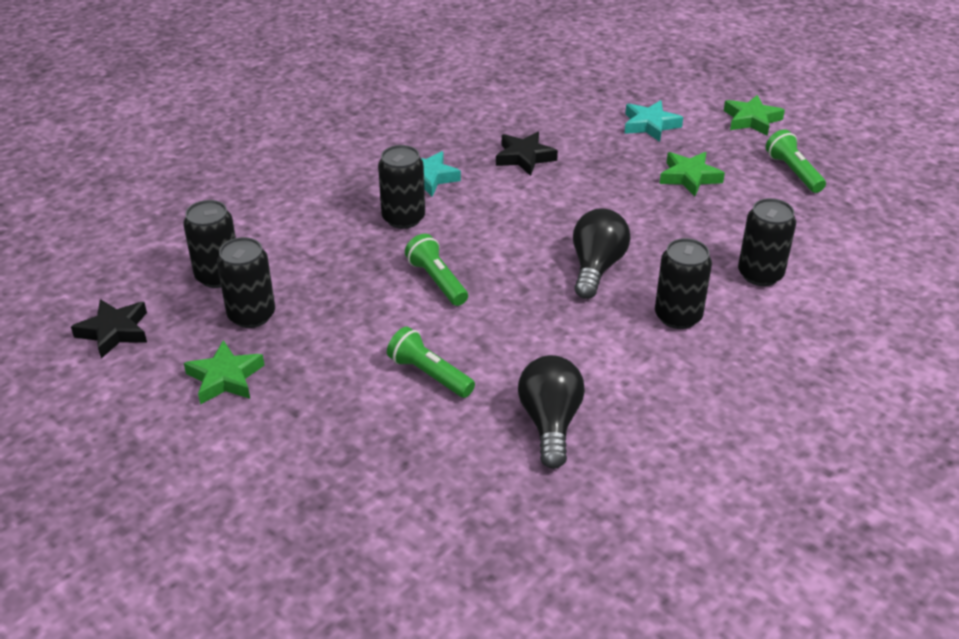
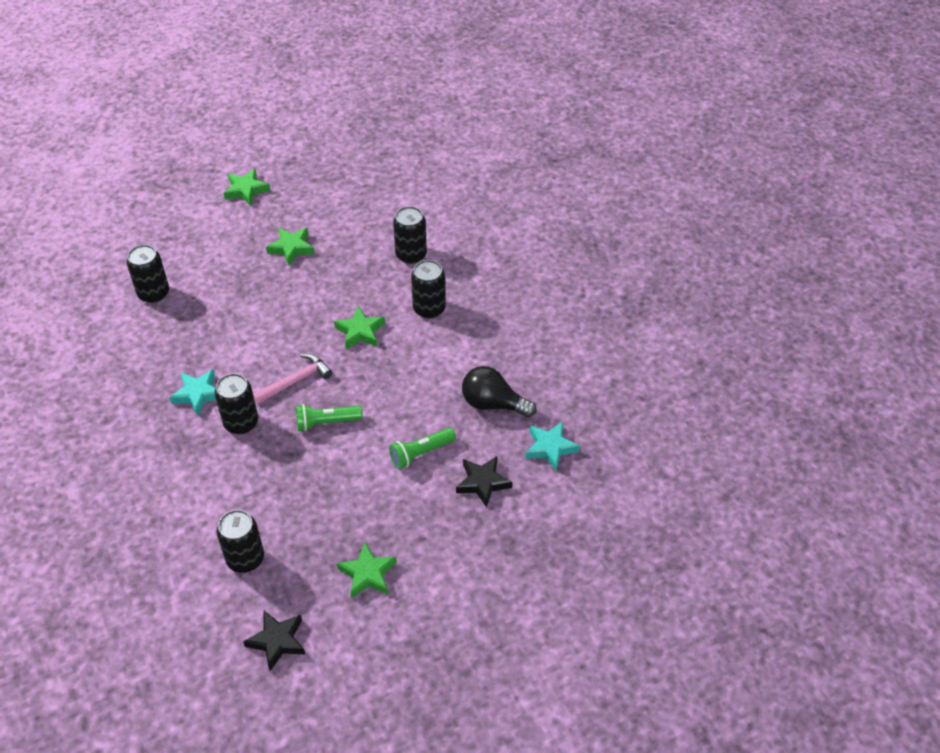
camera: 70 degrees left, 10 degrees up
(251, 315) = (305, 545): black can -> black can (153, 293)
(486, 239) = (295, 381): none -> pink hammer
(524, 157) = (209, 328): black star -> black star (483, 482)
(596, 267) = (360, 331): black light bulb -> green star
(650, 125) = (216, 244): turquoise star -> turquoise star (550, 448)
(793, 172) = (318, 195): green flashlight -> none

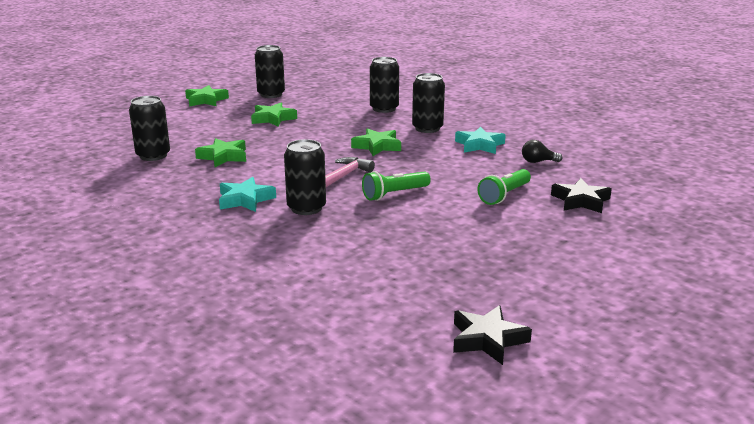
camera: 20 degrees left, 25 degrees down
(245, 559) = (391, 289): black can -> black can (271, 94)
(367, 574) = (535, 272): green star -> green star (223, 157)
(493, 404) = (538, 162): black light bulb -> black light bulb, size x0.54
(550, 448) = (615, 174): turquoise star -> turquoise star (479, 145)

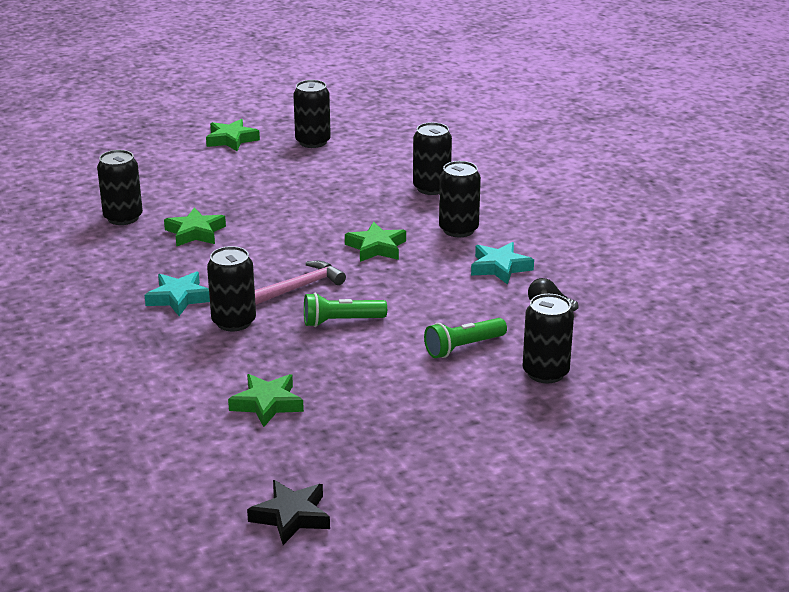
camera: 20 degrees right, 5 degrees up
(273, 119) = (288, 183): green star -> green star (267, 404)
(580, 201) = (545, 372): black star -> black can

